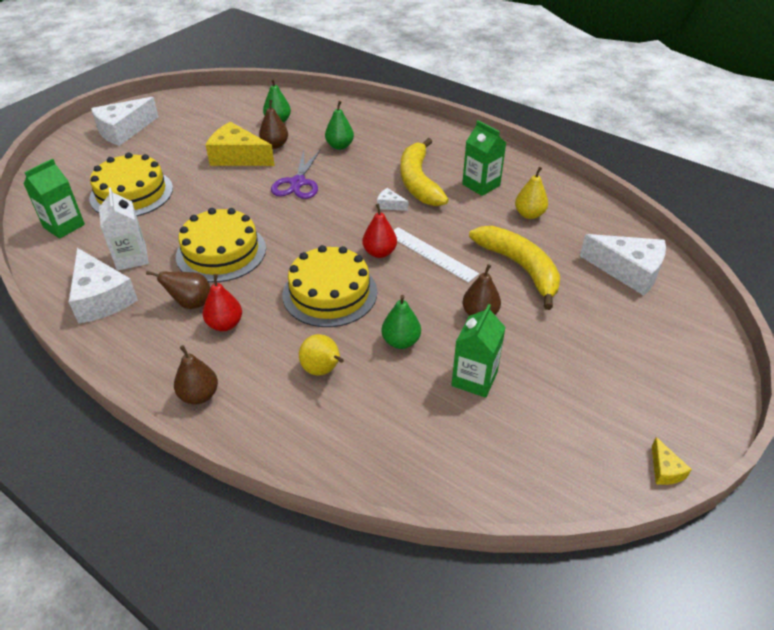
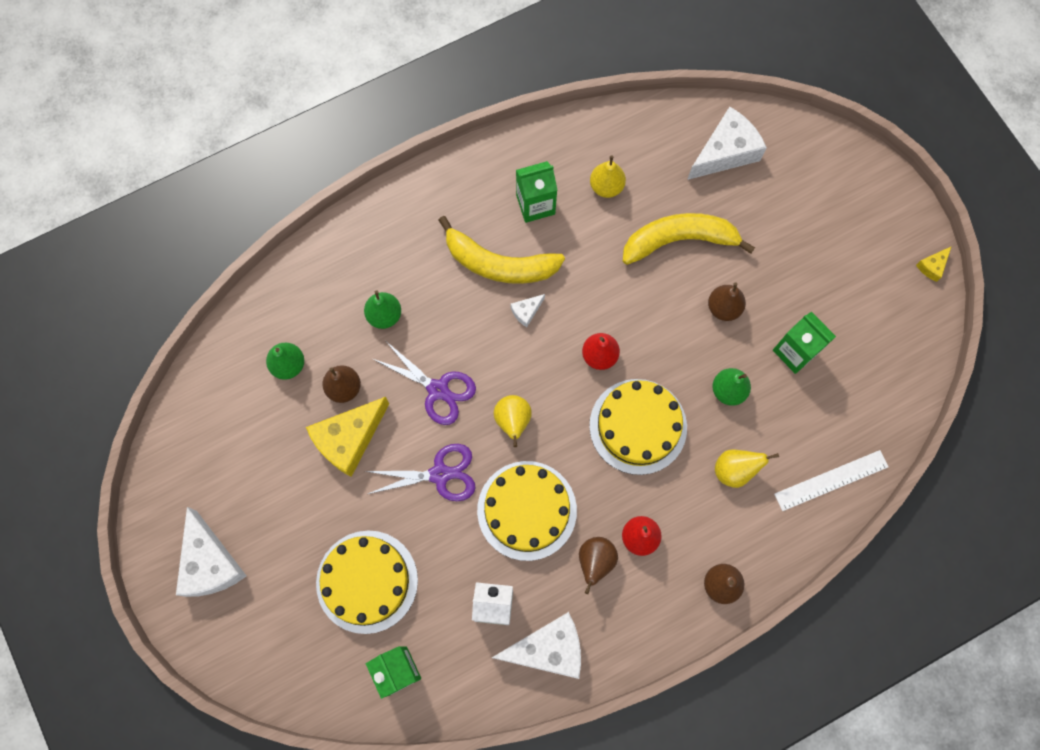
camera: 65 degrees left, 30 degrees up
(231, 202) = (440, 474): none -> purple scissors
(294, 224) = (513, 421): none -> yellow pear
(431, 254) = (623, 308): white ruler -> white ruler (831, 480)
(665, 470) = (932, 266): yellow cheese -> yellow cheese turned 120 degrees clockwise

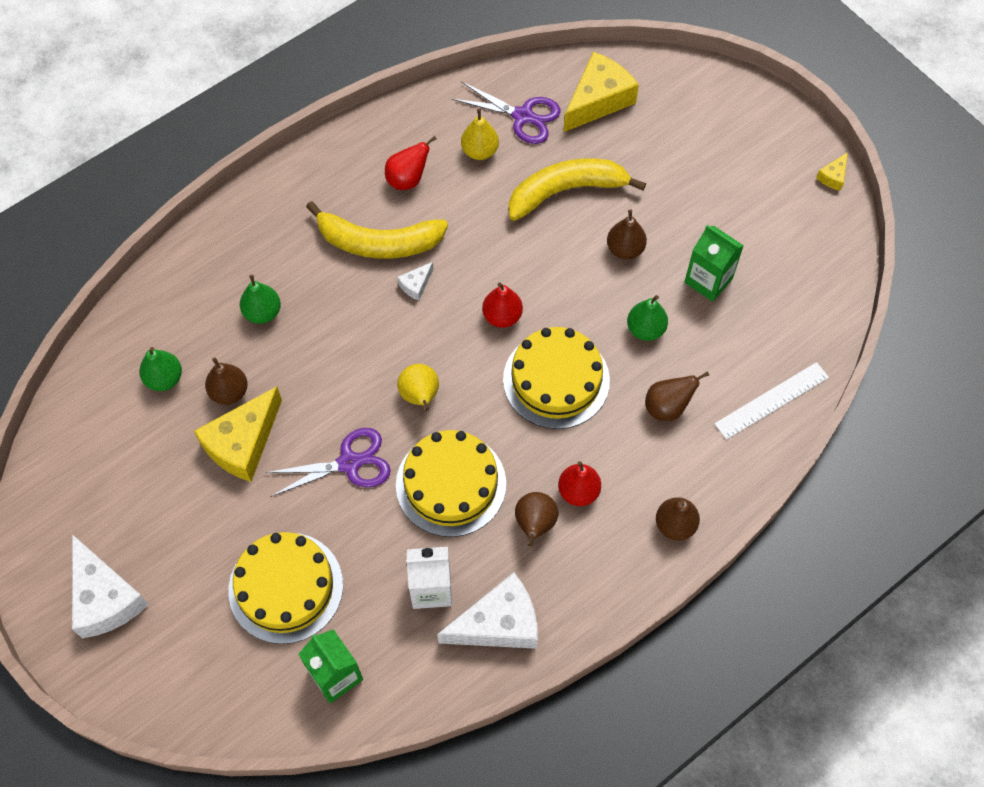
camera: 10 degrees left, 10 degrees down
(438, 390) = (333, 378): purple scissors -> purple scissors (523, 116)
(535, 204) = (407, 179): green carton -> red pear
(725, 152) = (598, 100): white cheese -> yellow cheese
(734, 470) = (667, 407): yellow pear -> brown pear

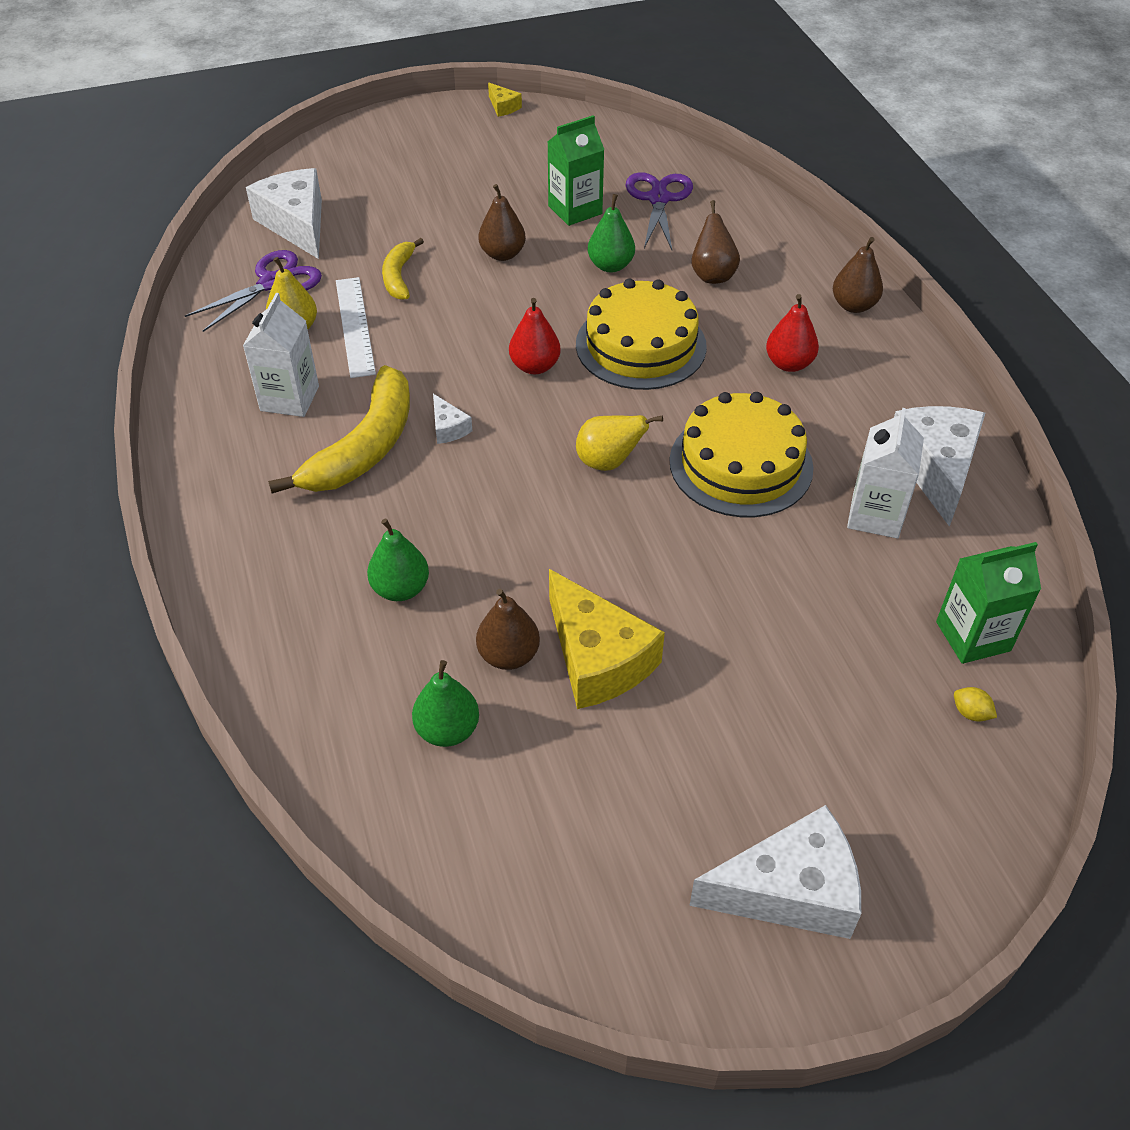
camera: 70 degrees left, 15 degrees down
(267, 683) = (970, 713): none -> yellow lemon
(286, 587) = (834, 660): yellow cake -> none
(349, 463) = (674, 551): purple scissors -> purple scissors (658, 199)
(407, 179) = (289, 398): red pear -> white carton
(535, 524) = (818, 407): brown pear -> none
(566, 191) = (398, 276): yellow banana -> yellow banana, size x0.54
(598, 100) = (296, 224): yellow cheese -> white cheese
(771, 400) = (735, 208): white ruler -> white ruler (354, 326)

